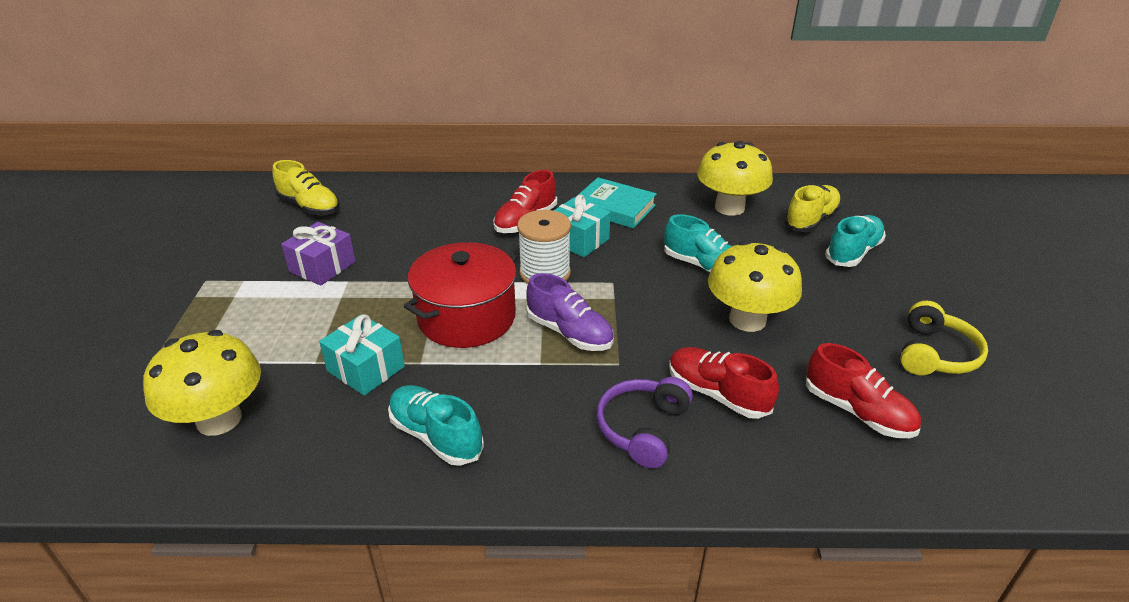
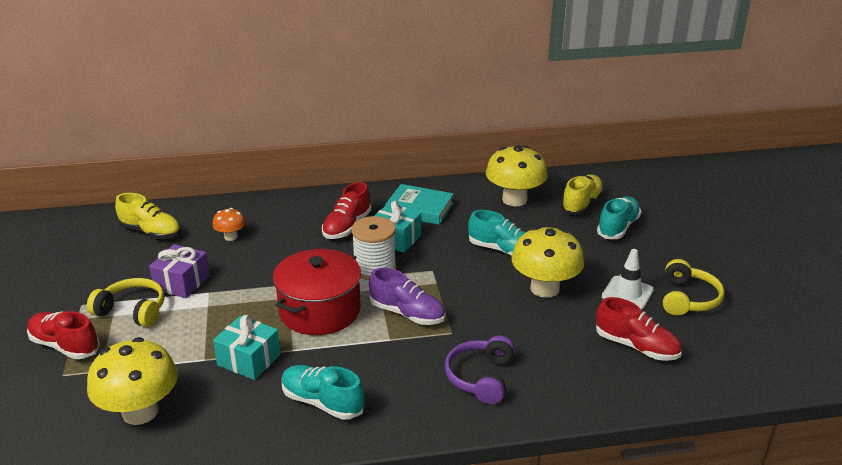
camera: 10 degrees left, 5 degrees down
(257, 294) = (132, 311): none -> yellow headphones
(393, 220) = (231, 237): none -> orange mushroom
(717, 394) = (531, 346): red shoe -> red shoe (65, 346)
(854, 338) = (627, 293): none -> white traffic cone

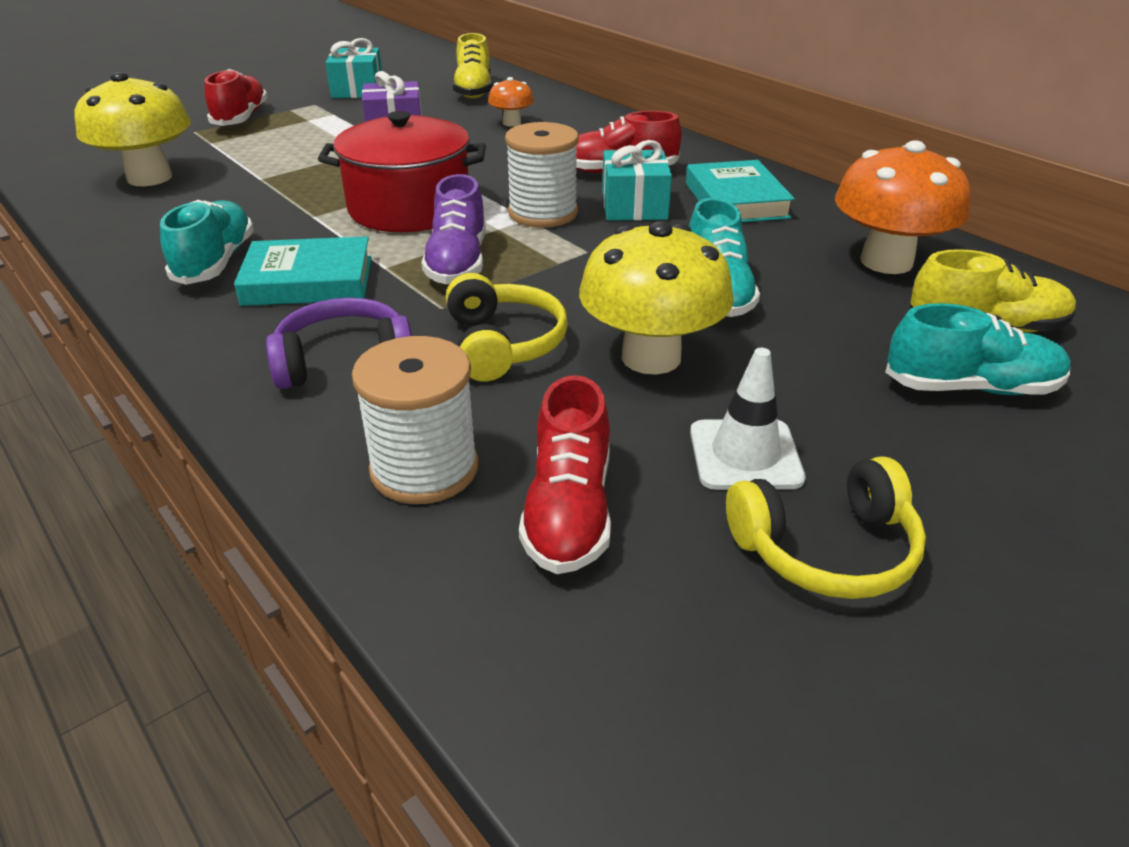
camera: 60 degrees right, 5 degrees up
(132, 311) = (322, 125): yellow headphones -> yellow headphones (503, 344)
(249, 360) = (276, 199): turquoise gift -> turquoise gift (358, 90)
(381, 371) = (308, 281): none -> turquoise book
(514, 200) = (886, 262): yellow mushroom -> orange mushroom
(587, 375) = (424, 468): none -> white spool

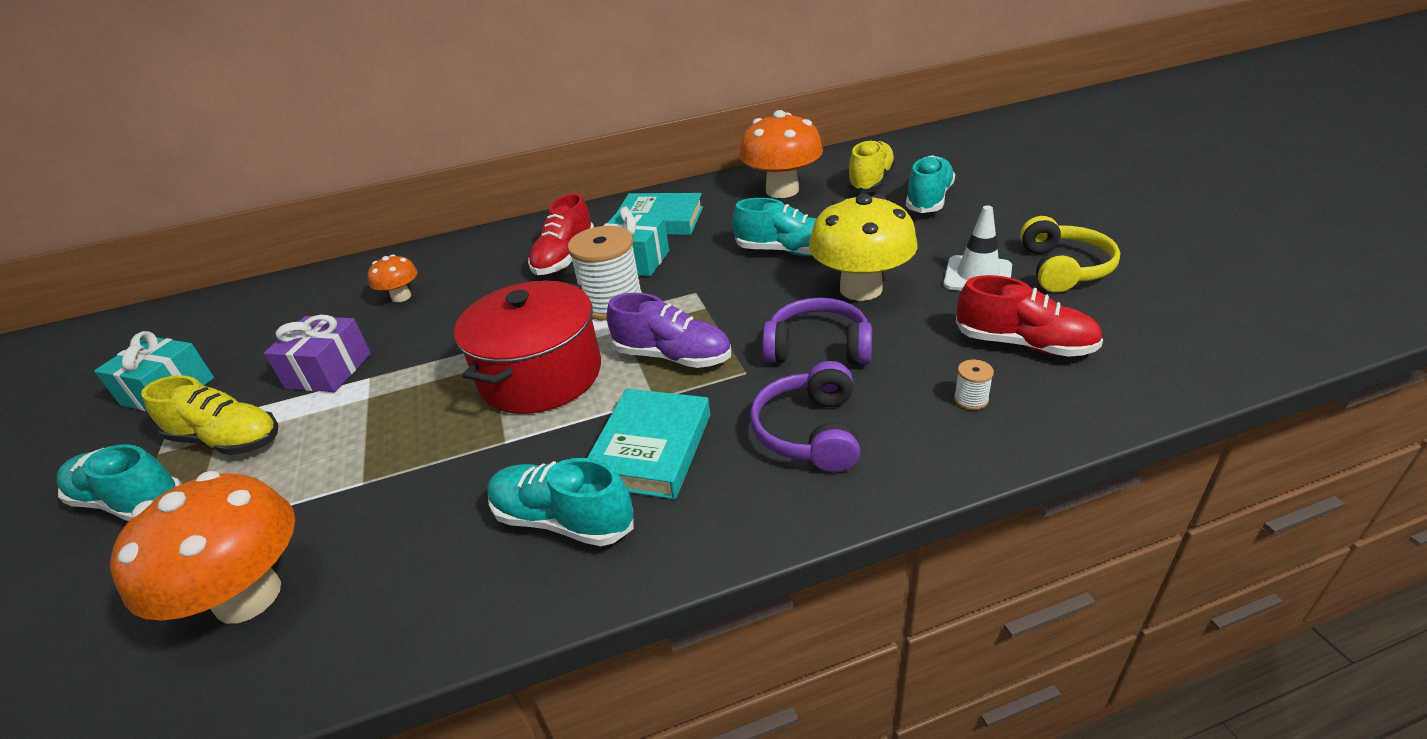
camera: 65 degrees left, 0 degrees up
(149, 178) = (248, 596): yellow mushroom -> orange mushroom
(241, 118) = (130, 501): red shoe -> turquoise shoe
(424, 468) = (971, 399): white spool -> white spool, size x0.42
(474, 90) = (285, 310): yellow shoe -> yellow shoe (228, 440)
(503, 344) = (818, 347): yellow headphones -> purple headphones

